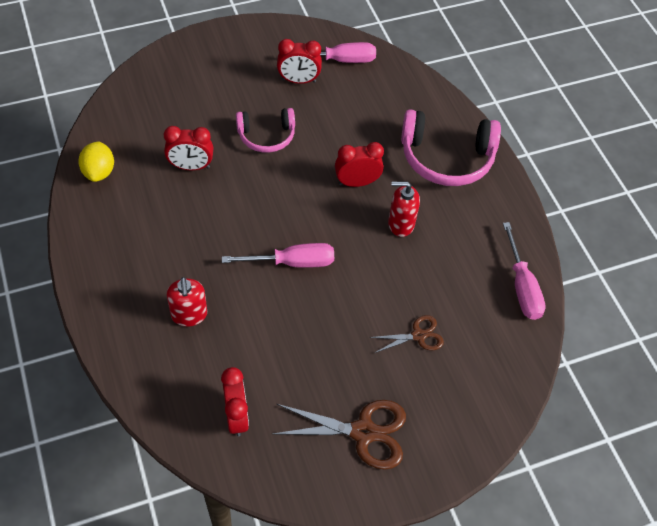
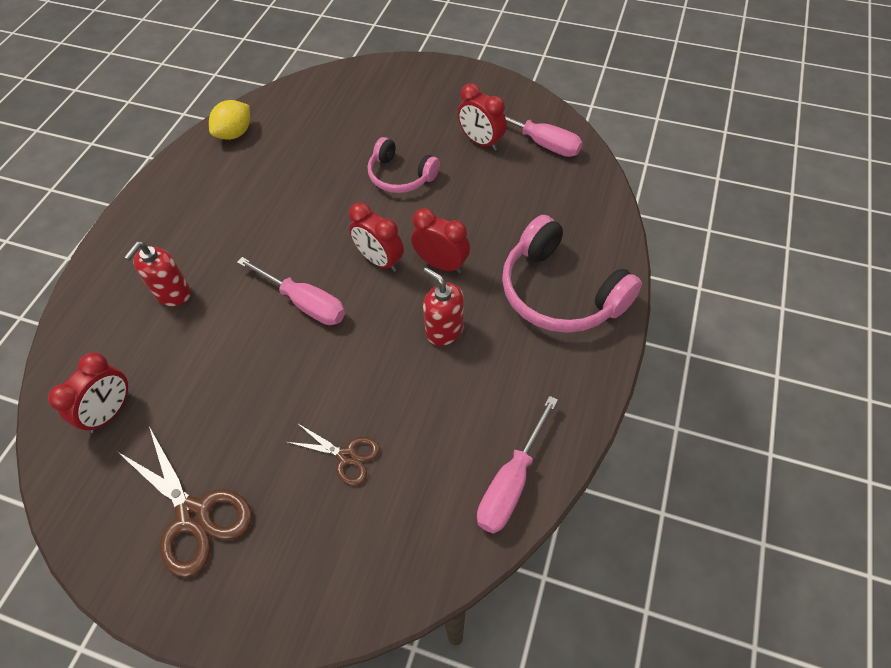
camera: 45 degrees right, 0 degrees up
(191, 166) = (309, 168): red clock -> red clock (379, 260)

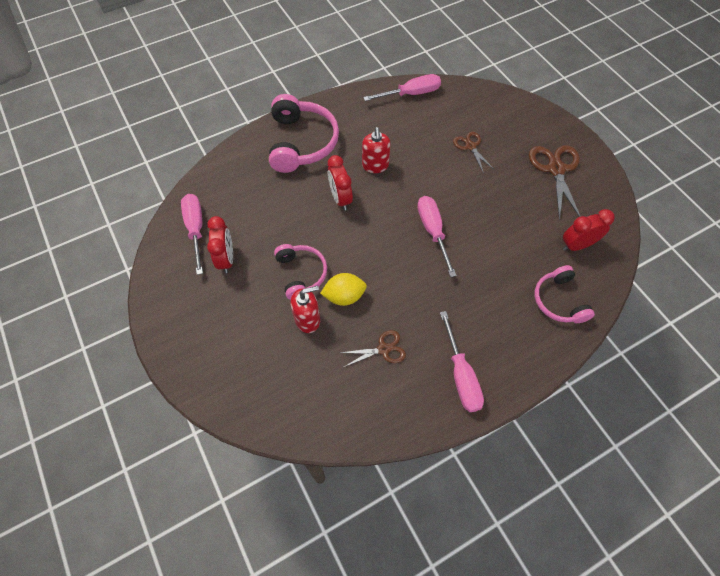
camera: 140 degrees left, 5 degrees up
(107, 328) = (558, 301): none -> pink headphones
(172, 293) = (506, 295): red soap dispenser -> red soap dispenser (307, 319)
(177, 200) = (461, 375): none -> pink screwdriver
(235, 134) = (375, 414): yellow lemon -> yellow lemon (344, 296)
(265, 174) = (384, 349): none -> brown scissors
(379, 260) = (370, 225): red clock -> none

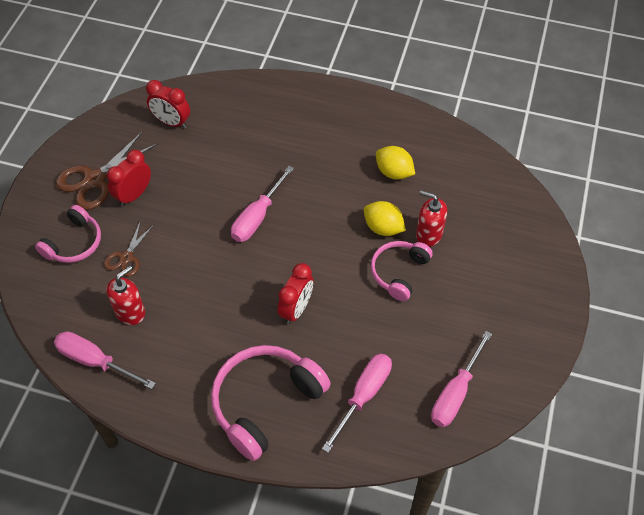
camera: 135 degrees left, 5 degrees down
(226, 259) = (451, 338): red clock -> red clock (134, 195)
(375, 166) = (228, 313): red soap dispenser -> red soap dispenser (130, 312)
(384, 349) = (393, 172): brown scissors -> yellow lemon
(461, 375) = (360, 120): pink screwdriver -> pink screwdriver (363, 395)
(558, 301) = (238, 105): pink headphones -> pink headphones (74, 243)

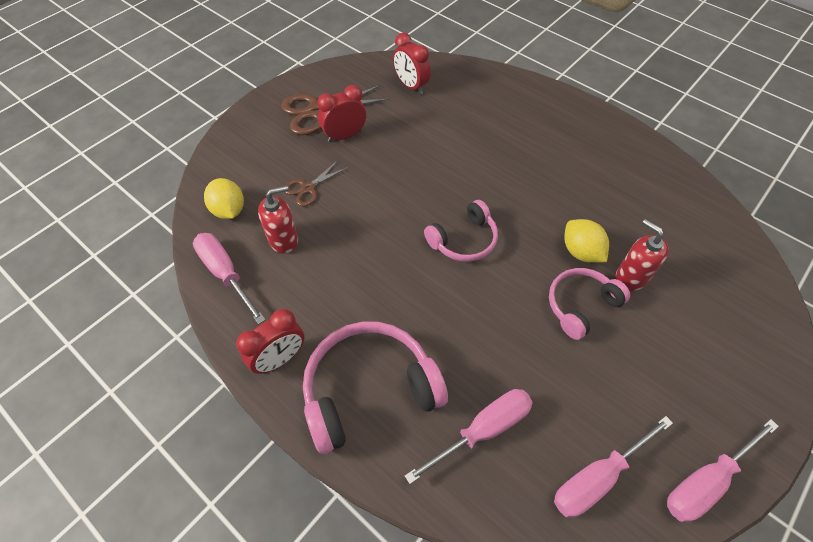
camera: 25 degrees right, 0 degrees up
(74, 243) = (269, 159): pink headphones -> pink headphones (464, 240)
(257, 217) = (451, 195): pink screwdriver -> pink screwdriver (706, 481)
(296, 309) = (449, 301): red clock -> red clock (280, 359)
(393, 172) = (615, 200): yellow lemon -> yellow lemon (229, 210)

